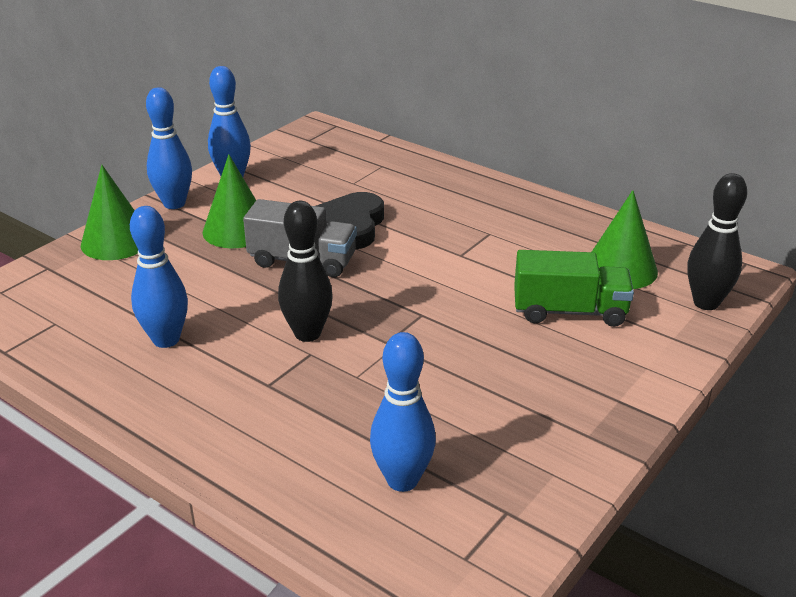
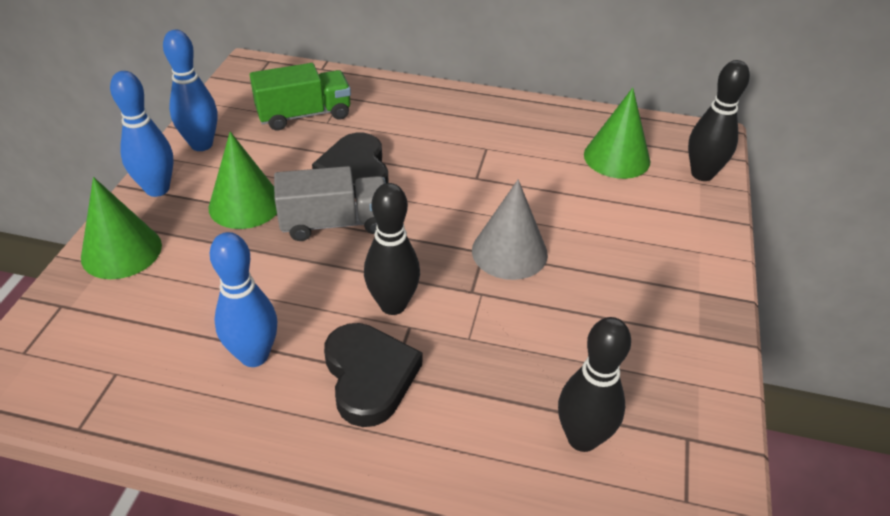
camera: 25 degrees left, 10 degrees up
(248, 380) = (369, 376): none -> black heart
(402, 480) = (582, 438): blue bowling pin -> black bowling pin
(446, 320) = (509, 252): none -> grey cone
(569, 311) = (604, 212): green truck -> green truck (304, 115)

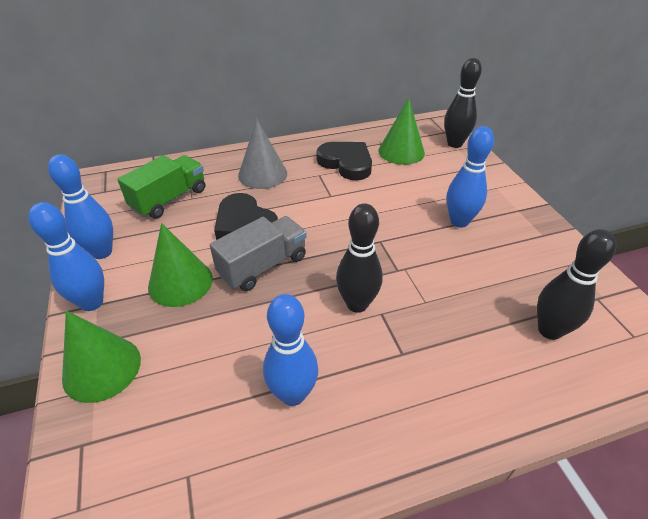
camera: 30 degrees left, 0 degrees up
(369, 376) = (389, 363): black heart -> black heart (346, 163)
(509, 252) = (396, 234): grey cone -> grey cone (262, 174)
(602, 271) = (459, 221): none -> blue bowling pin

